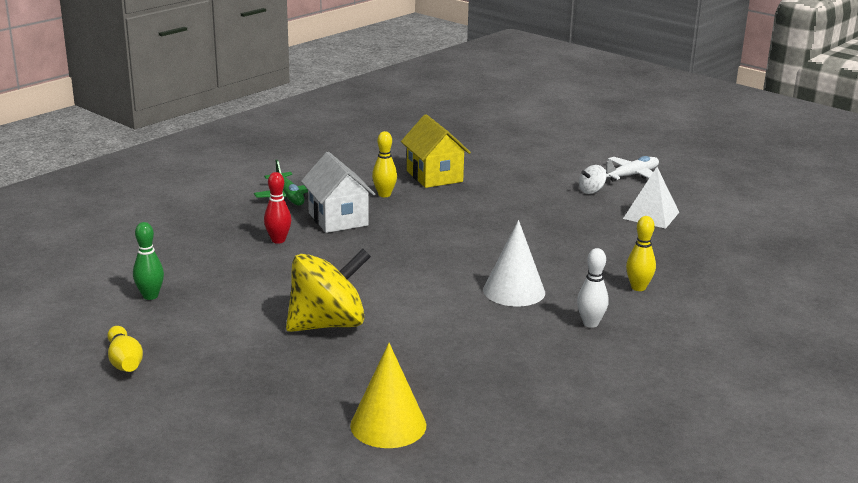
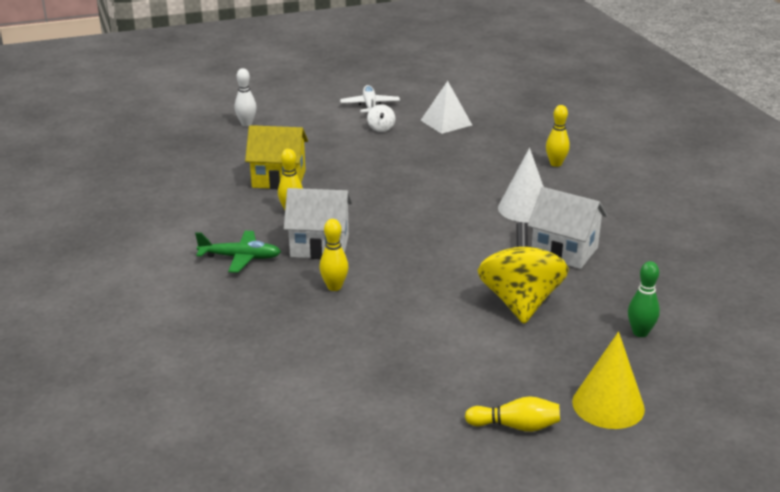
camera: 60 degrees left, 5 degrees up
(150, 296) = (391, 385): green bowling pin -> green bowling pin (640, 332)
(278, 240) = (334, 287): red bowling pin -> yellow bowling pin
(388, 425) = (696, 317): yellow cone -> yellow cone (608, 405)
(449, 328) = (564, 251): none -> white house
(590, 323) = (596, 197): white bowling pin -> white bowling pin (246, 124)

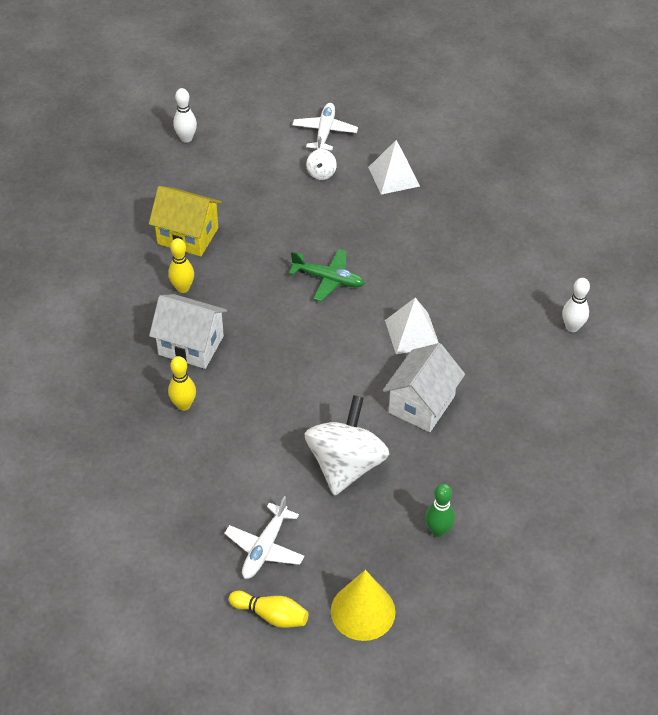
camera: 15 degrees right, 20 degrees up
(240, 258) = (113, 345): green plane -> green plane (328, 279)
(477, 375) = (265, 548): none -> white plane
(520, 302) = (346, 465): yellow spinning top -> white spinning top
(524, 209) = (412, 333): white cone -> white pyramid
(556, 164) = (478, 269): yellow bowling pin -> none
(564, 251) = (421, 404): white house -> white house turned 75 degrees clockwise
(661, 185) = (572, 327): none -> white bowling pin

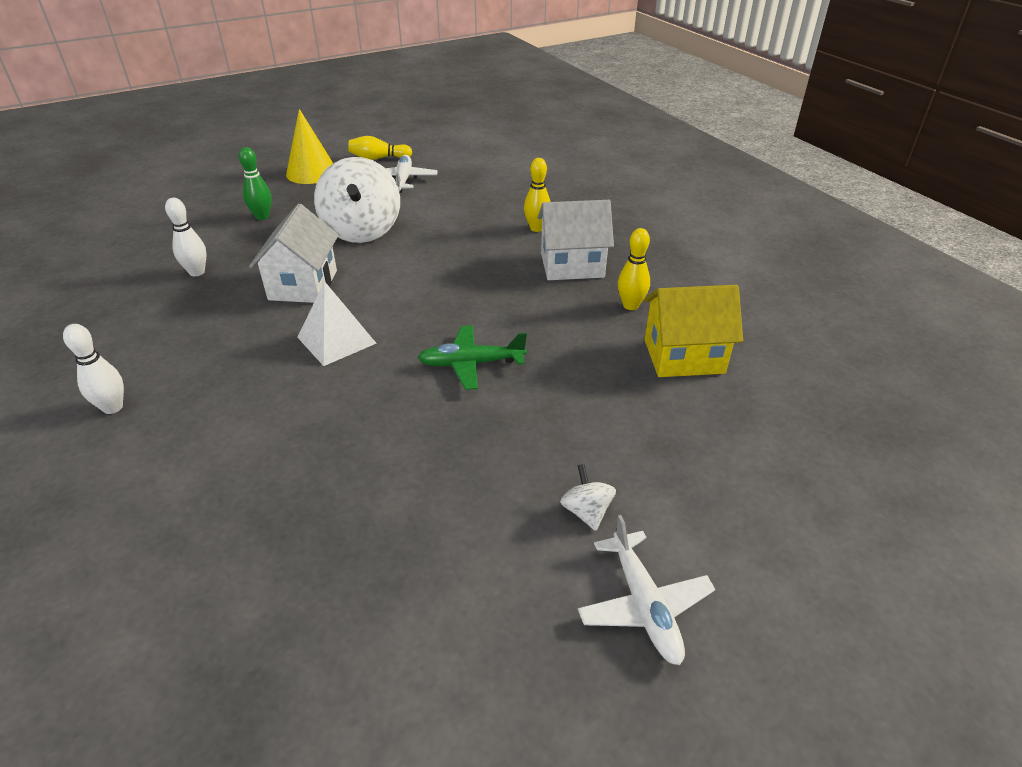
camera: 155 degrees right, 10 degrees down
(186, 138) = (847, 492): white bowling pin -> white bowling pin (197, 272)
(394, 176) = (460, 554): white pyramid -> none

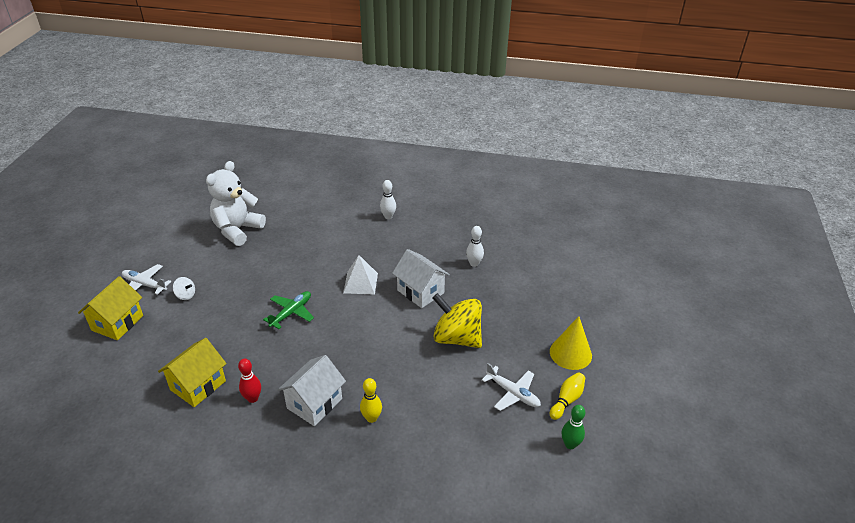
camera: 130 degrees right, 0 degrees up
(262, 216) = (519, 306): green bowling pin -> green bowling pin (570, 444)
(330, 607) = (237, 230): none -> white teddy bear
(362, 230) = (457, 338): white spinning top -> yellow spinning top
(630, 305) = (252, 398): yellow bowling pin -> red bowling pin
(751, 545) = (117, 323): none -> yellow house

